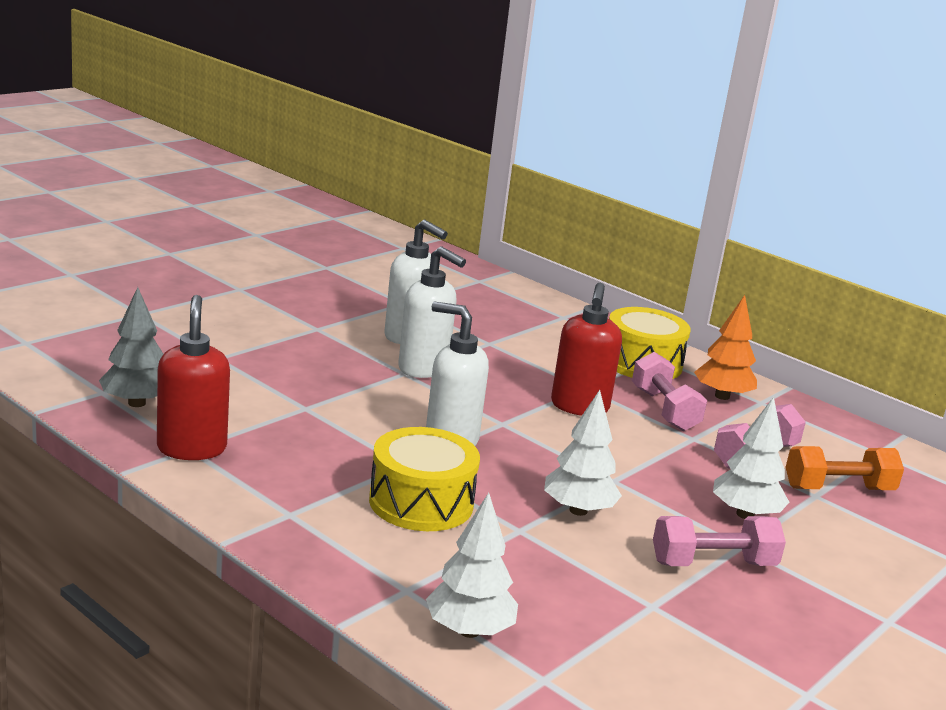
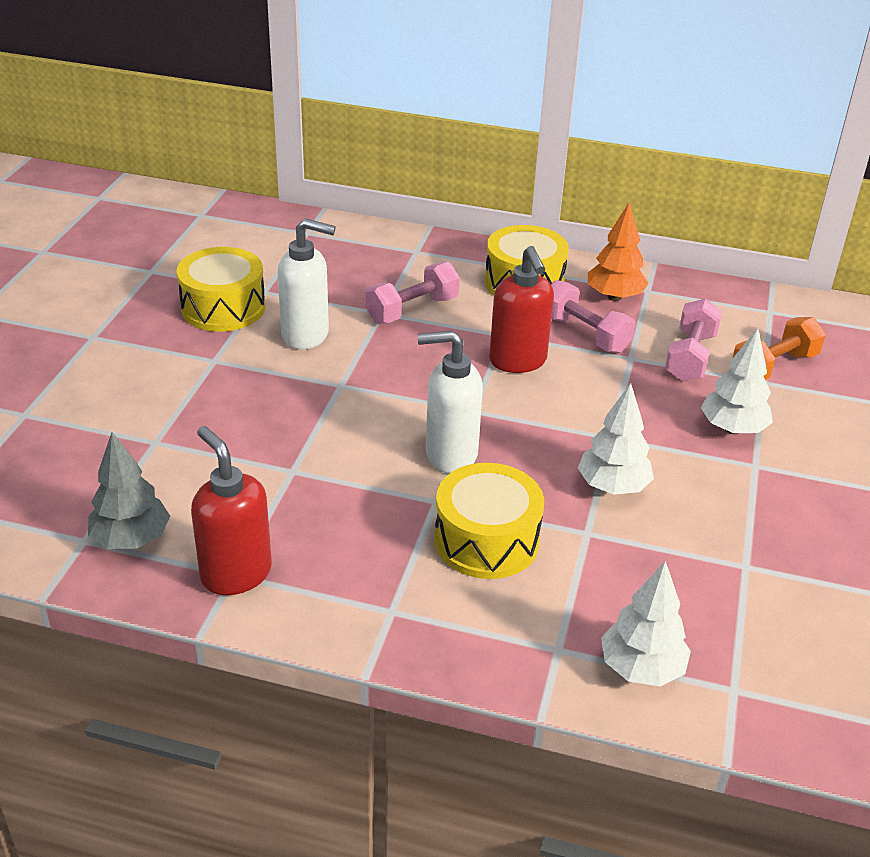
camera: 25 degrees left, 15 degrees up
(359, 302) = (223, 308): none -> yellow drum
(424, 369) = (353, 372): white soap dispenser -> none
(713, 563) = (752, 496): pink dumbbell -> pink dumbbell (412, 309)

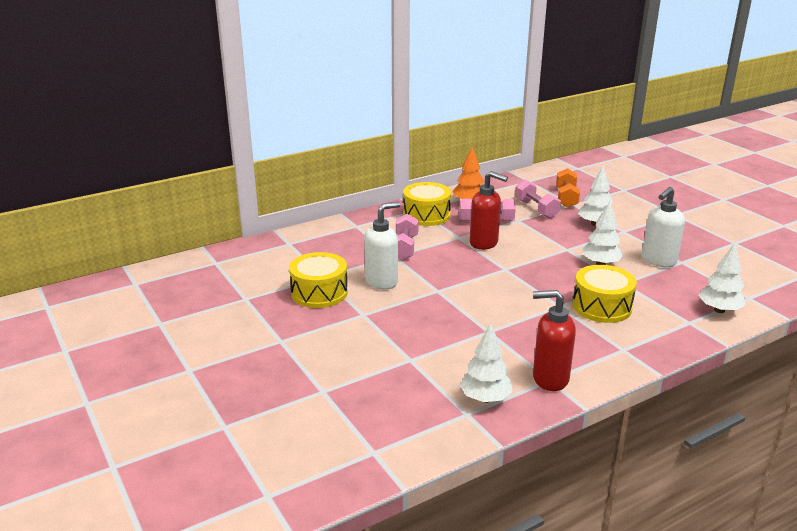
camera: 45 degrees left, 10 degrees down
(131, 539) = (485, 398): grey tree -> white tree
(450, 454) = (530, 288): white soap dispenser -> white soap dispenser (658, 261)

